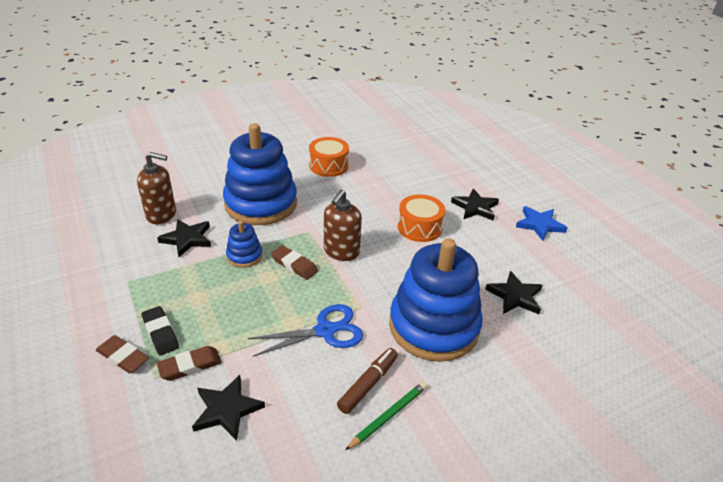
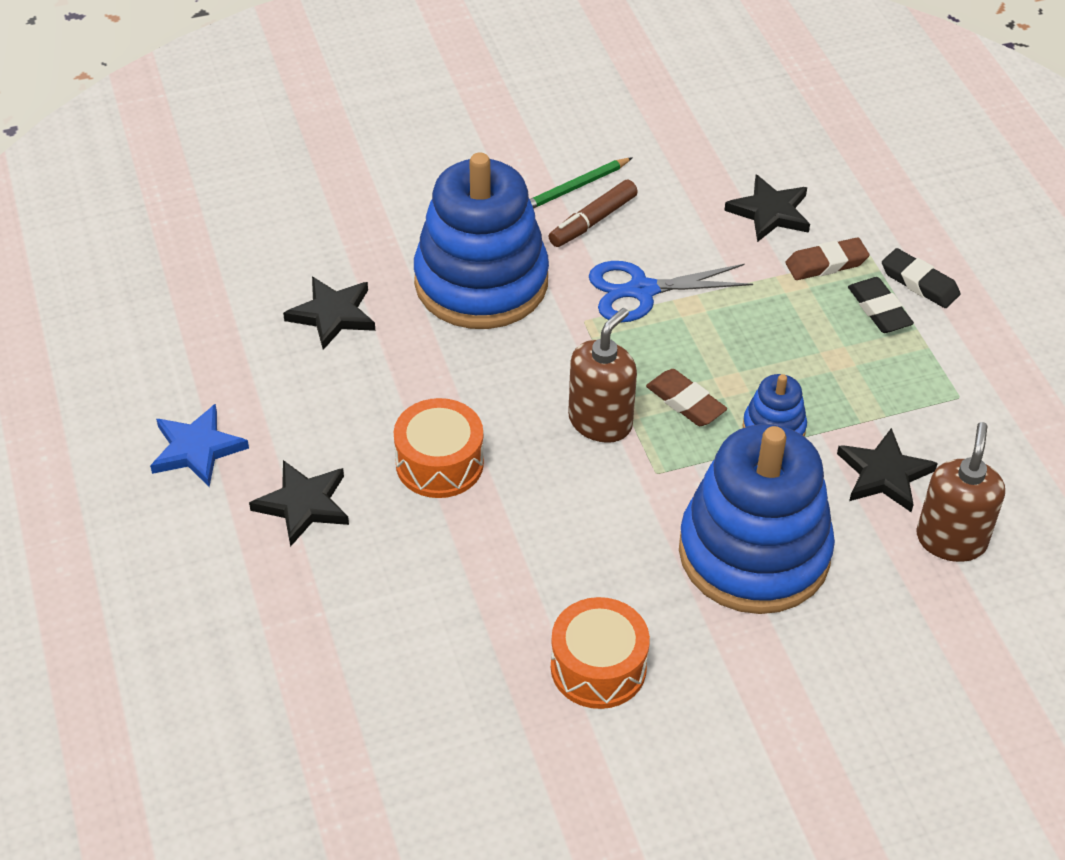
camera: 170 degrees left, 10 degrees up
(123, 357) = (919, 283): brown eraser -> black eraser
(161, 215) = (951, 540): brown soap dispenser -> brown soap dispenser turned 90 degrees clockwise

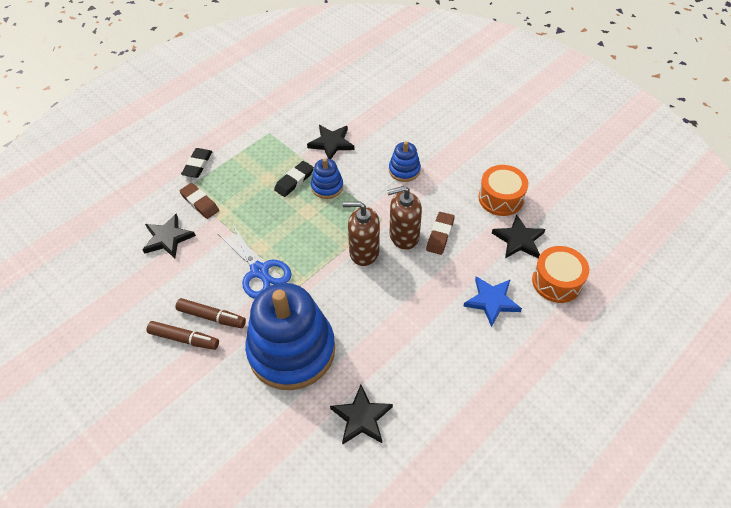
camera: 115 degrees left, 5 degrees up
(197, 449) = (506, 432): blue star -> blue star (492, 301)
(303, 504) = (503, 354): black star -> black star (518, 240)
(439, 463) = (435, 306): orange drum -> orange drum (557, 281)
(575, 187) = (184, 339): green pencil -> brown marker
(685, 402) = (330, 224): brown eraser -> brown eraser (440, 235)
(754, 553) = (404, 170): blue stacking toy -> blue stacking toy, size x0.44
(879, 309) = (225, 174): black eraser -> black eraser (294, 181)
(951, 540) = (354, 115): brown soap dispenser -> brown soap dispenser (404, 236)

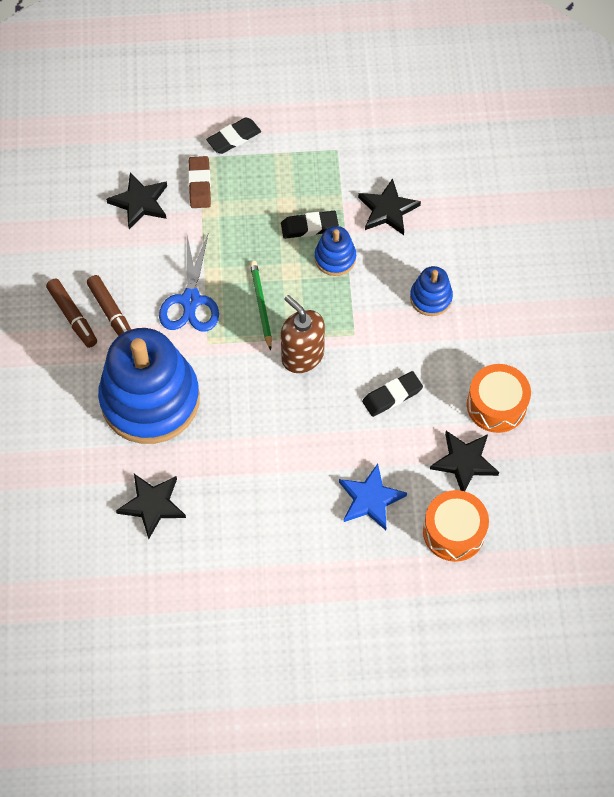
camera: 40 degrees right, 10 degrees up
(308, 242) = (261, 305): none -> green pencil
(404, 236) = (356, 369): brown soap dispenser -> none
(440, 235) = (392, 396): brown eraser -> black eraser

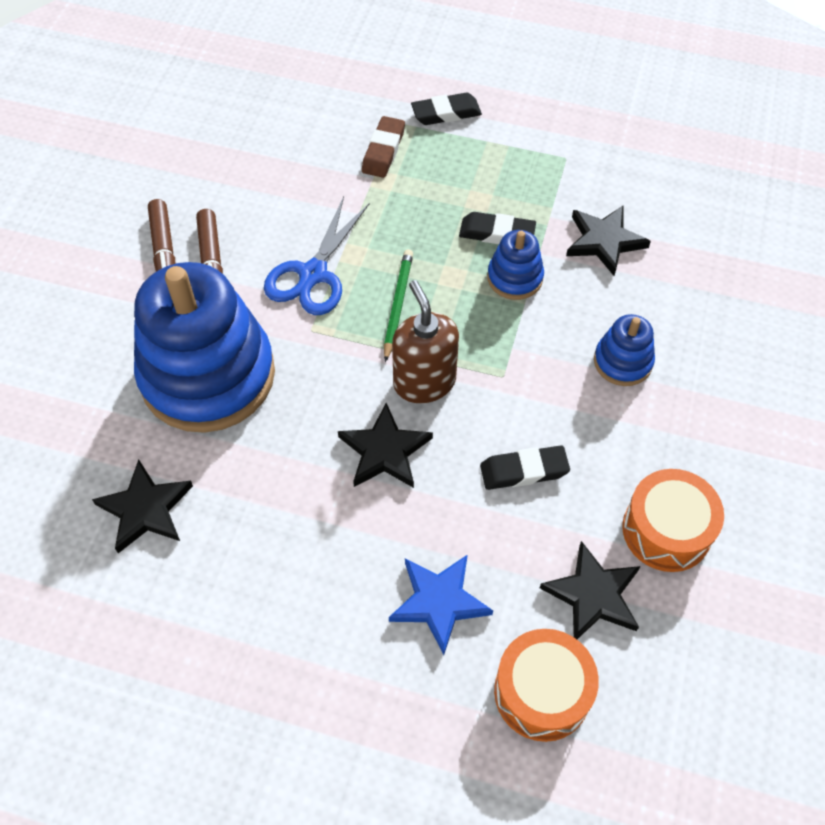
camera: 20 degrees right, 5 degrees down
(140, 202) = (304, 150): black star -> black star (384, 451)

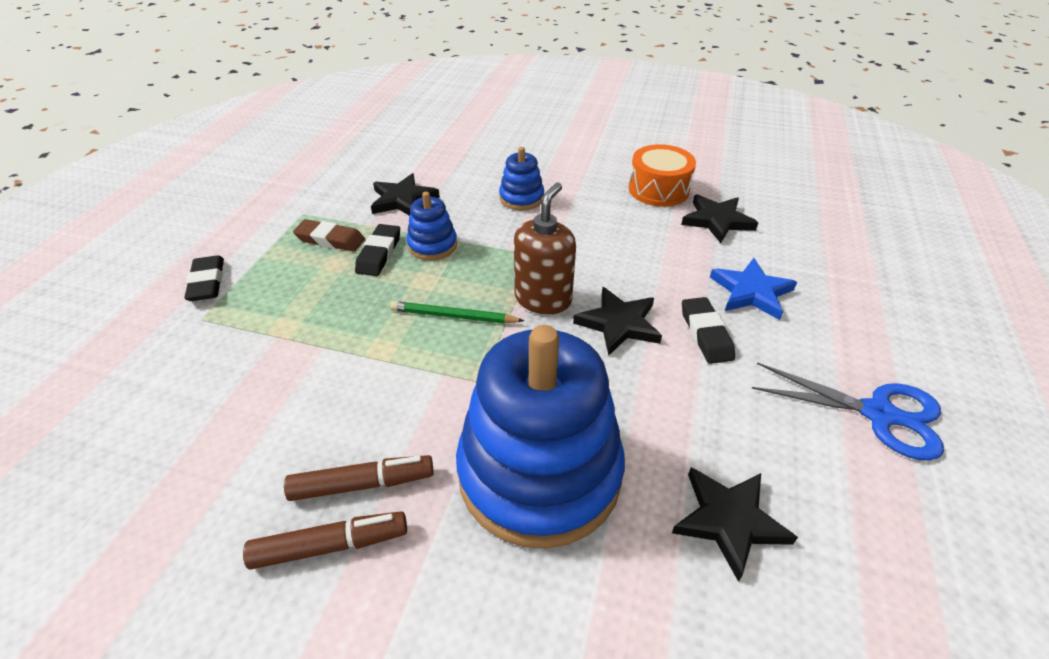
camera: 90 degrees left, 15 degrees down
(313, 274) = (403, 382): blue scissors -> blue scissors (879, 414)
(383, 151) = (239, 328): brown eraser -> brown eraser (330, 240)
(424, 382) = (543, 299): brown soap dispenser -> brown soap dispenser turned 135 degrees clockwise
(524, 471) = (624, 247): black eraser -> black eraser (706, 334)
(542, 692) = (798, 245): orange drum -> none

